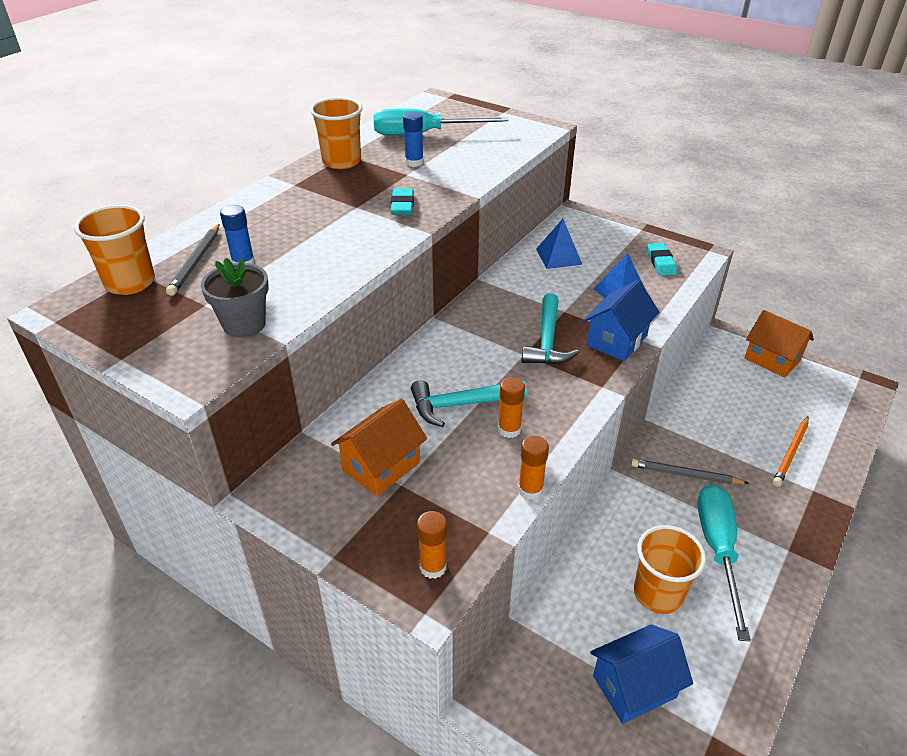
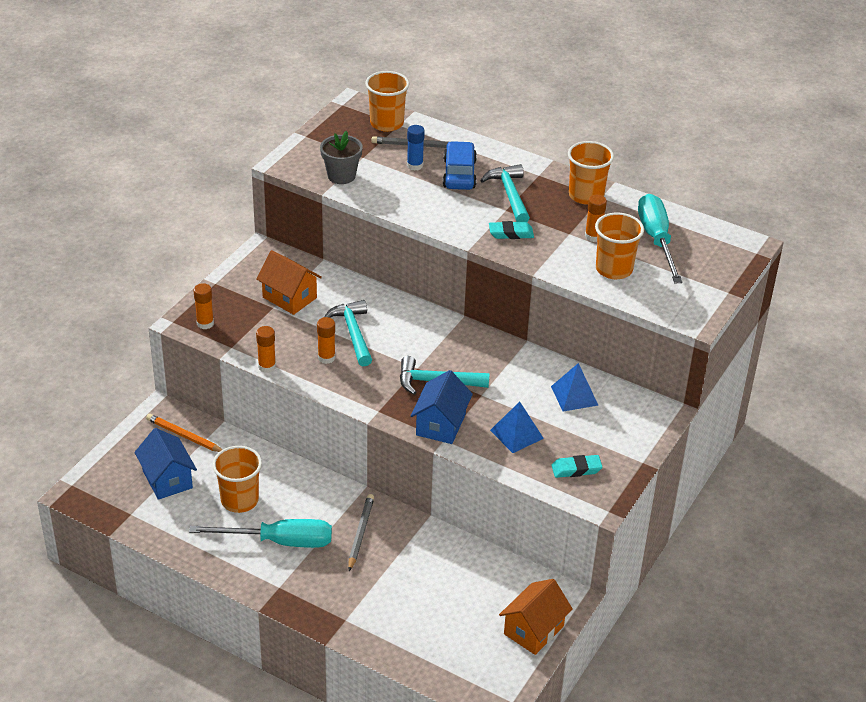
camera: 85 degrees right, 0 degrees up
(274, 232) = (459, 174): none -> blue car
(328, 203) = (510, 195): none -> turquoise hammer
(414, 162) = (593, 236): blue glue stick -> orange glue stick
(470, 156) = (614, 269): none -> orange cup
(616, 340) = (441, 424): blue house -> blue house turned 75 degrees clockwise
(791, 453) = (391, 614): orange pencil -> orange pencil (184, 436)

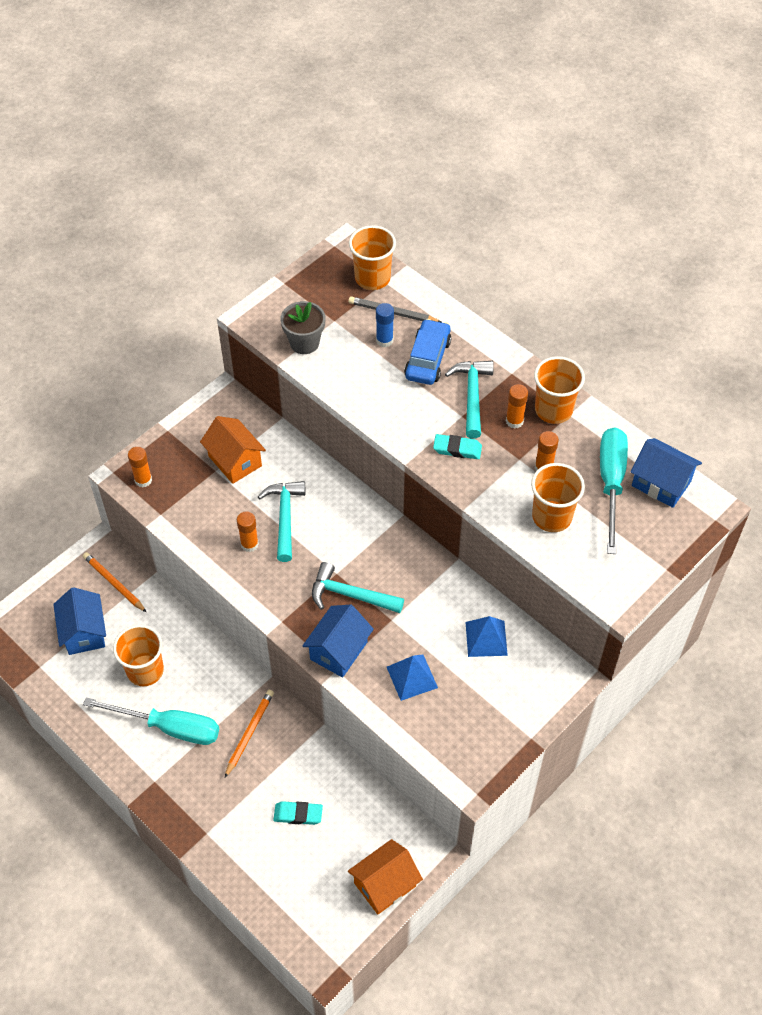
camera: 15 degrees right, 15 degrees up
(267, 366) = (188, 545): orange glue stick -> orange glue stick (514, 421)
(360, 533) = (249, 732): grey pencil -> orange pencil
(576, 469) = (459, 734): turquoise eraser -> turquoise eraser (298, 814)
(700, 234) = (661, 483): none -> blue house

